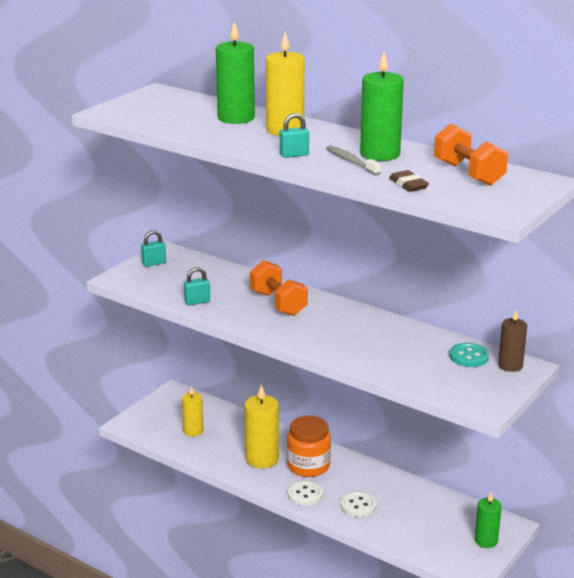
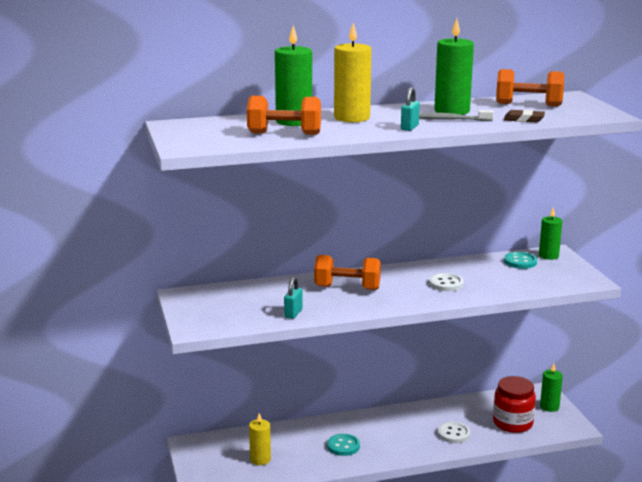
camera: 50 degrees left, 5 degrees down
(154, 263) = (194, 306): turquoise padlock -> none
(195, 125) = (284, 134): none -> orange dumbbell
(262, 459) = (343, 446): yellow candle -> turquoise button
(305, 494) = (413, 448): white button -> white button (446, 284)
(308, 466) = (379, 431): orange jar -> none
(423, 531) = (512, 423): none -> red jar
(510, 365) = (548, 256): brown candle -> green candle

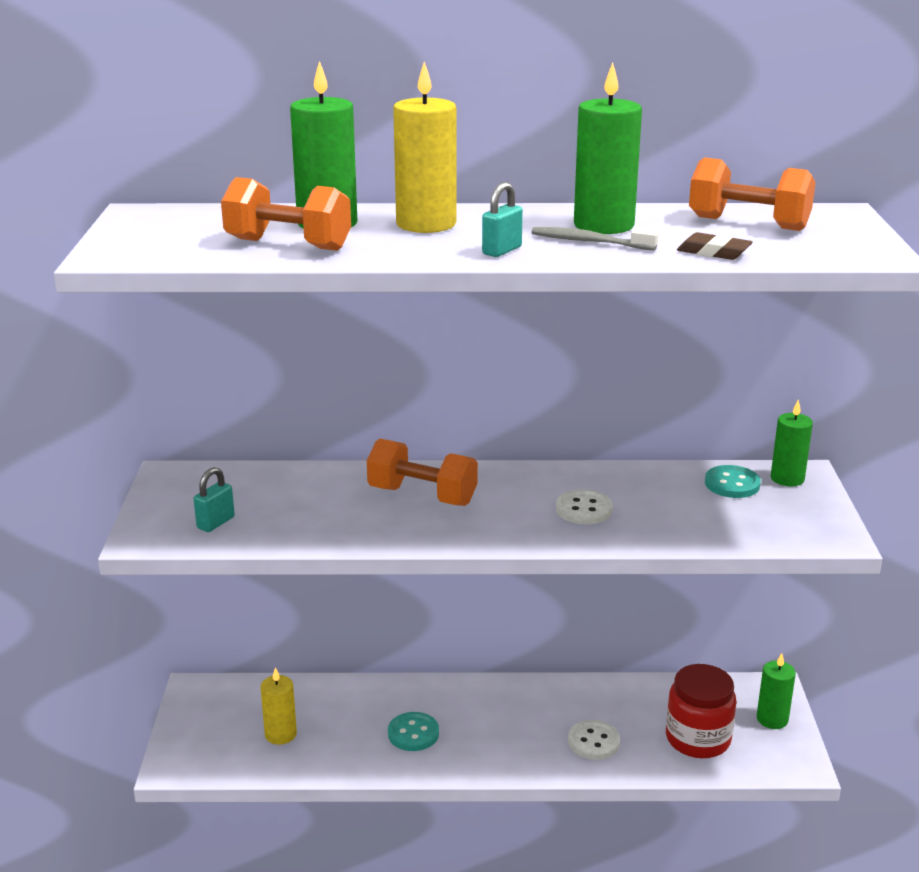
camera: 15 degrees right, 5 degrees up
(293, 313) = (310, 531): turquoise padlock -> turquoise padlock (215, 523)

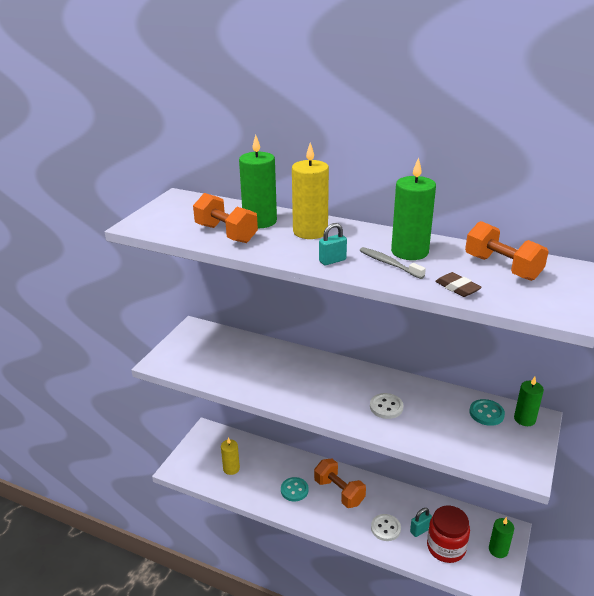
camera: 25 degrees right, 5 degrees up
(215, 523) = (195, 363): turquoise padlock -> turquoise padlock (420, 530)
(422, 496) = (305, 373): orange dumbbell -> orange dumbbell (339, 492)

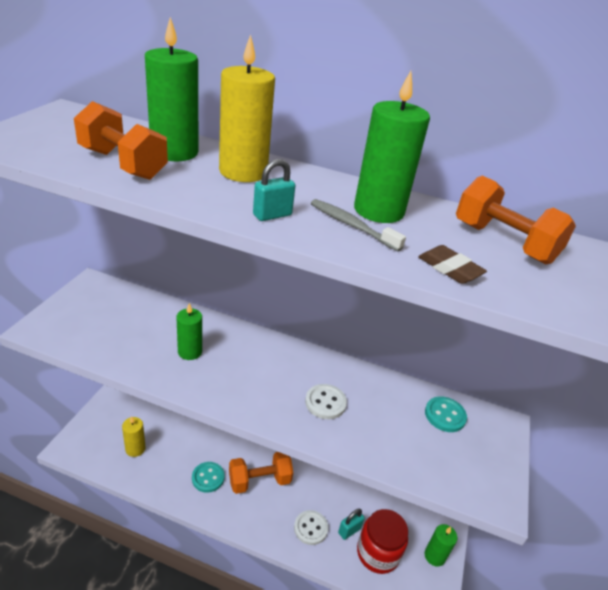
camera: 10 degrees left, 5 degrees up
(339, 492) = (259, 481): orange dumbbell -> orange dumbbell turned 60 degrees counterclockwise
(524, 419) = (489, 424): green candle -> green candle (190, 352)

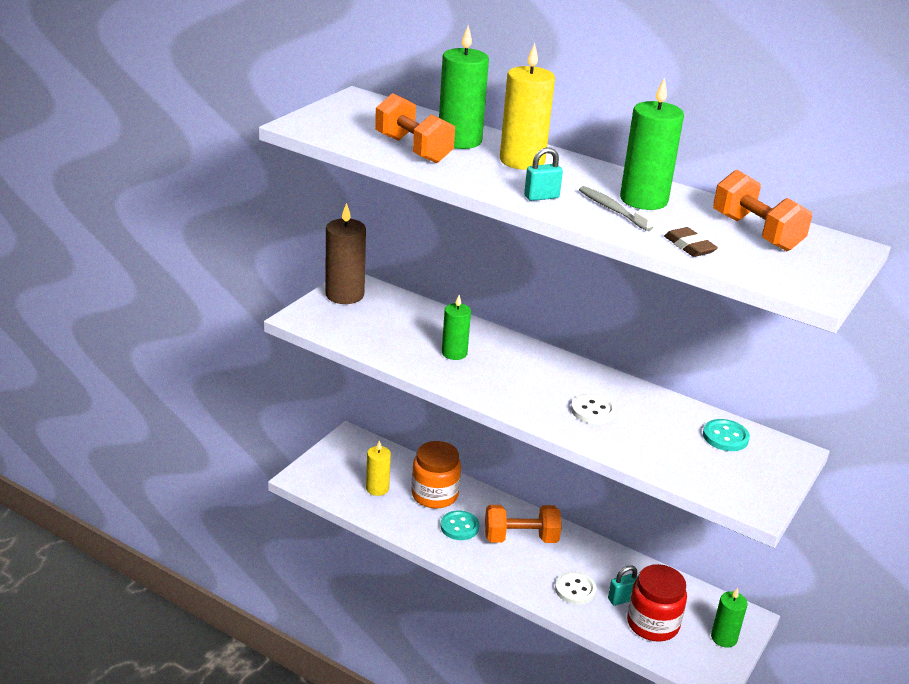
camera: 15 degrees right, 5 degrees down
(83, 297) = (344, 295): none -> brown candle
(184, 447) = (434, 495): none -> orange jar

